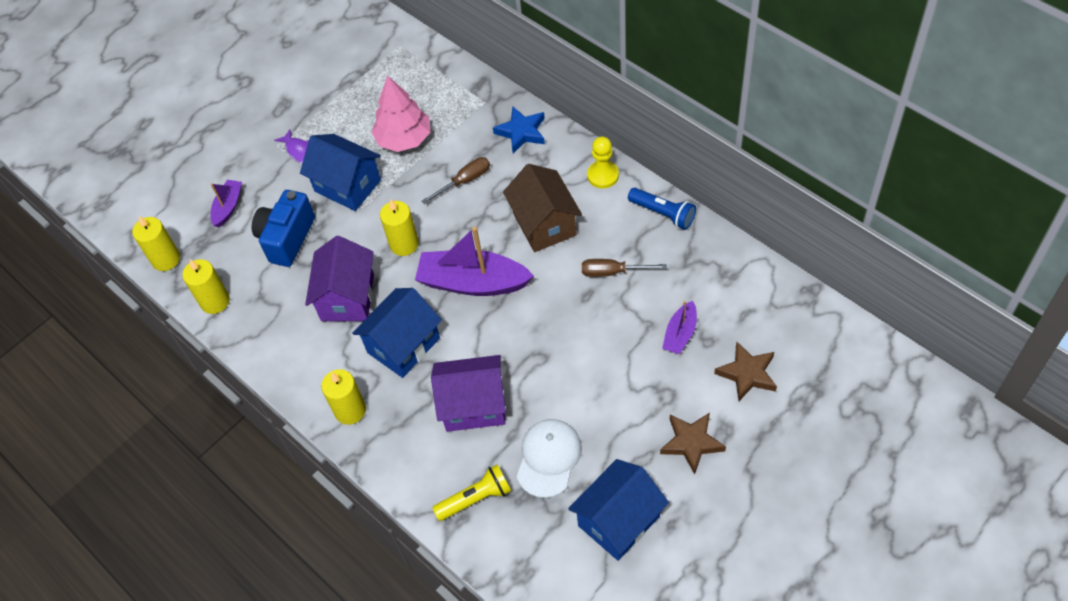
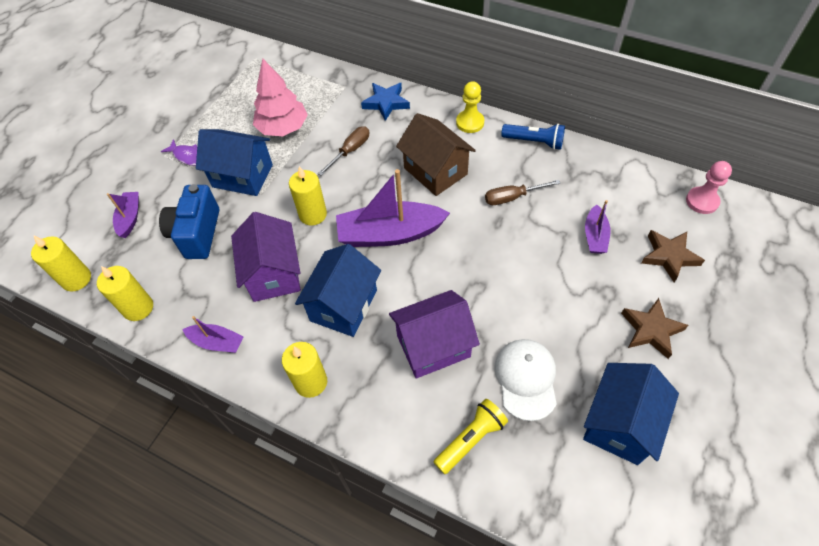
camera: 20 degrees left, 0 degrees up
(277, 352) = (217, 342): none -> purple boat
(813, 323) = (702, 201): none -> pink pawn

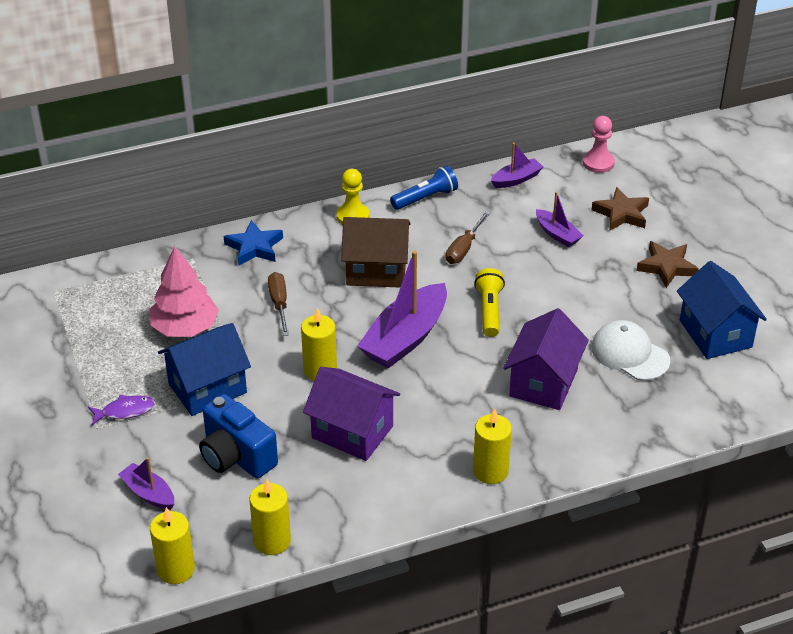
camera: 50 degrees left, 15 degrees down
(217, 342) = (379, 507): purple boat -> purple boat (516, 179)
(343, 305) = (441, 409): blue house -> none
(471, 439) = (642, 414): yellow flashlight -> yellow flashlight (489, 310)

